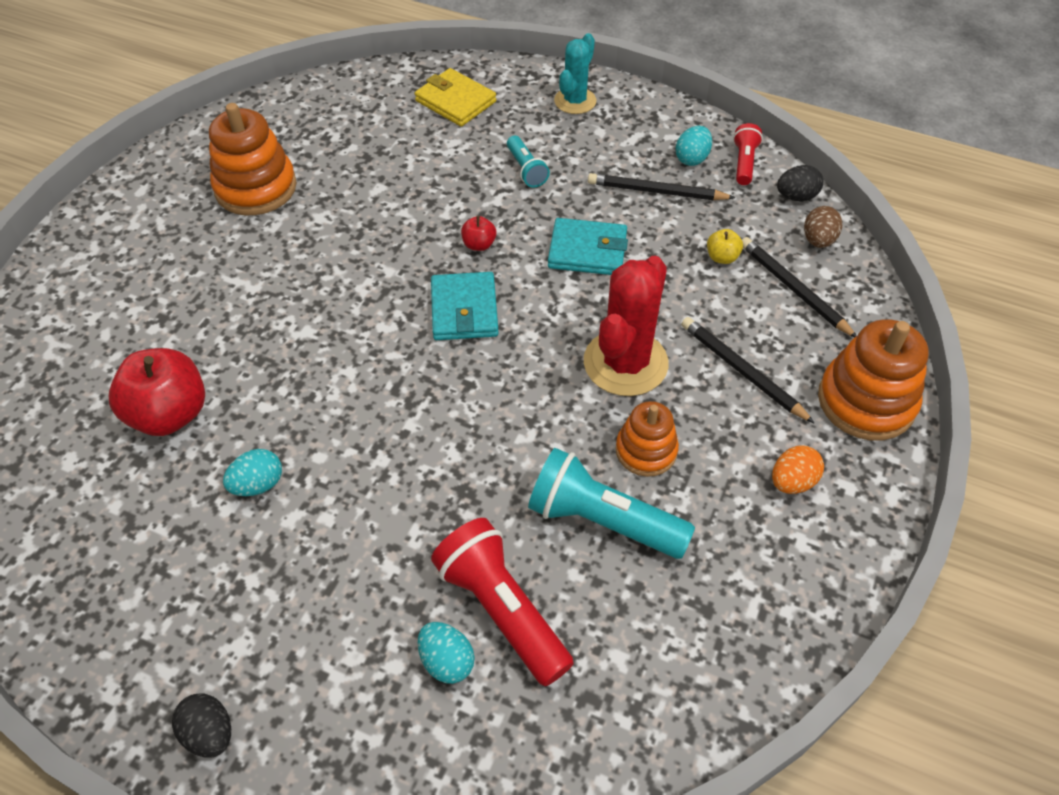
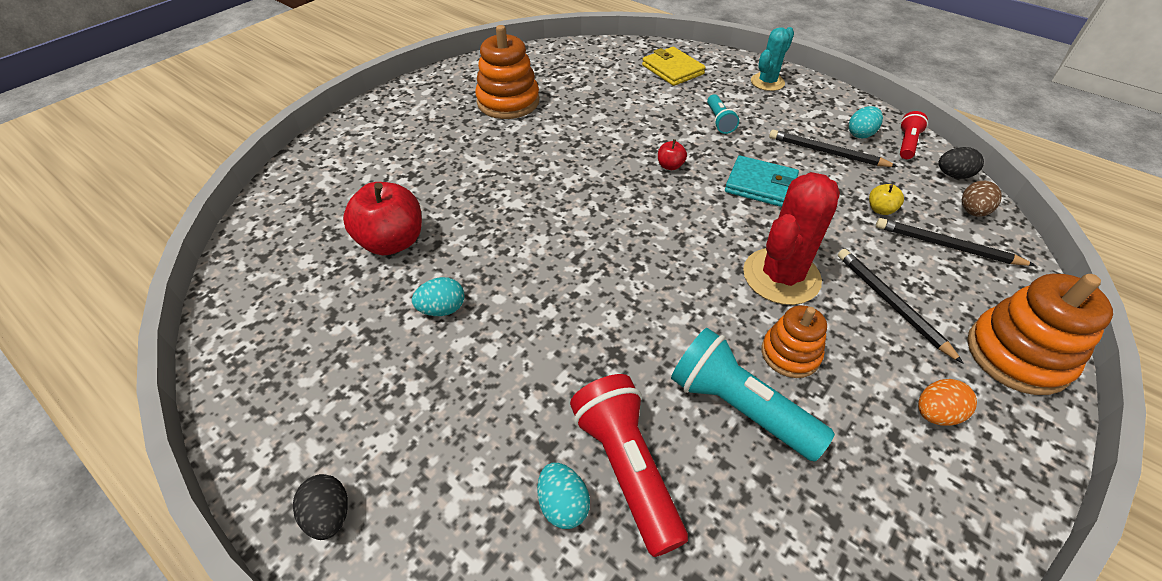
camera: 15 degrees right, 5 degrees down
(464, 310) = (647, 210): turquoise wallet -> none
(793, 289) = (947, 246): black pencil -> black pencil turned 45 degrees counterclockwise

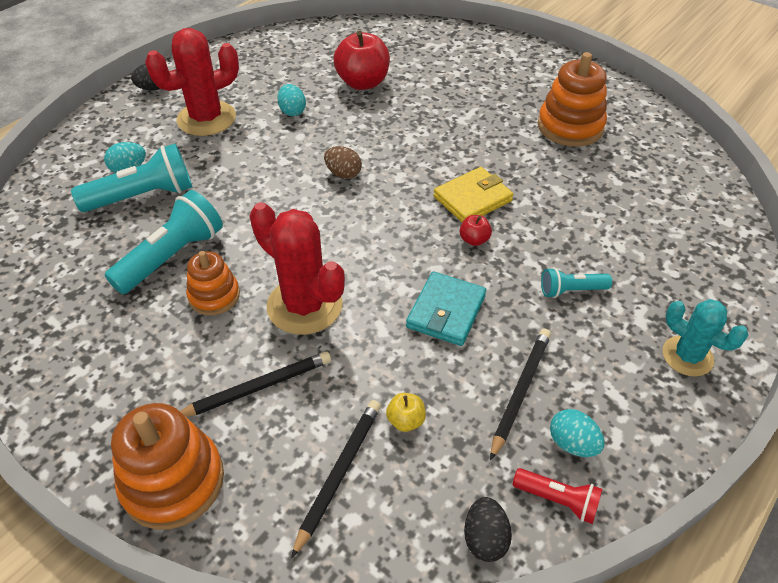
camera: 90 degrees right, 0 degrees up
(441, 413) = (206, 119): none -> red cactus
(626, 468) = (143, 196): red flashlight -> turquoise flashlight
(672, 70) = (685, 257): yellow wallet -> yellow wallet (472, 199)
(936, 414) = (130, 384): orange egg -> none
(972, 211) = (404, 532): brown egg -> brown egg (343, 174)

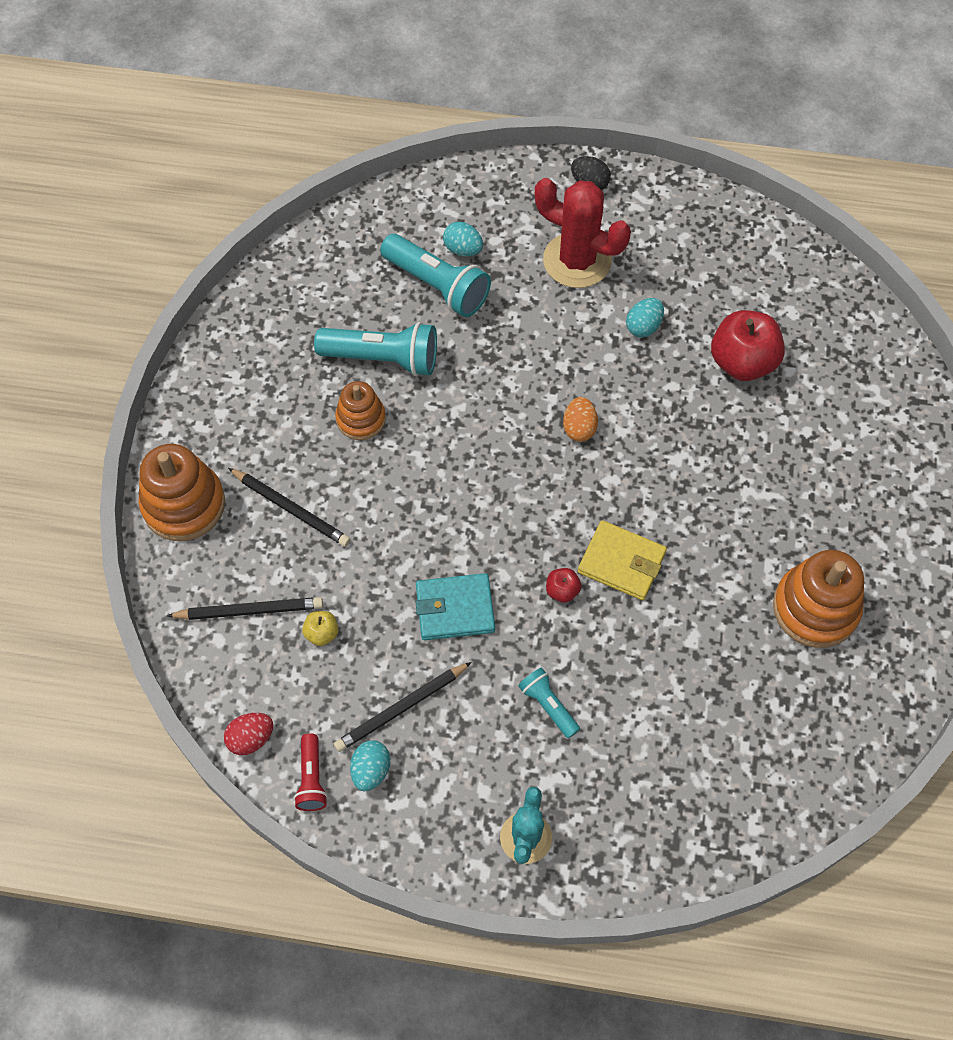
camera: 60 degrees right, 15 degrees up
(304, 305) = (392, 493): red cactus -> none
(343, 174) = (579, 428): brown egg -> orange egg
(485, 538) = (251, 738): black egg -> red egg
(520, 391) = (401, 708): black pencil -> black pencil turned 150 degrees clockwise

